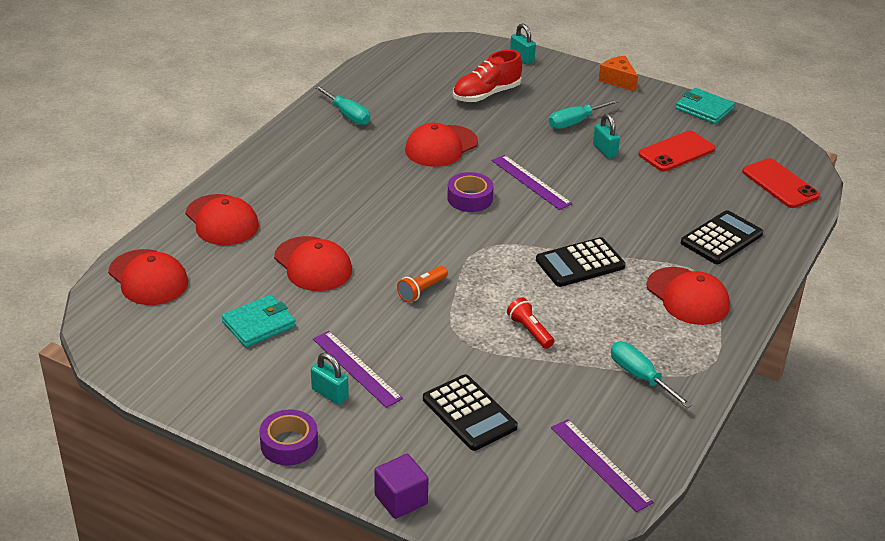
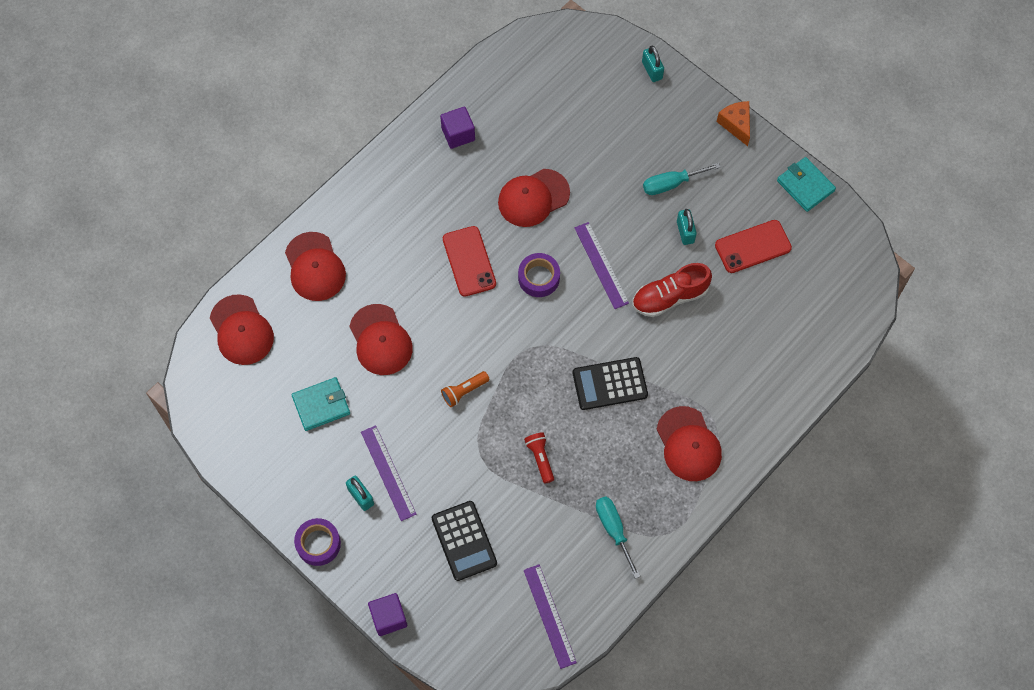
camera: 15 degrees right, 30 degrees up
(347, 115) = (458, 134): turquoise screwdriver -> purple cube
(486, 94) = (599, 125): red shoe -> red shoe (669, 297)
(721, 238) = (747, 376): black calculator -> none
(780, 184) = (833, 311): red phone -> red phone (469, 261)

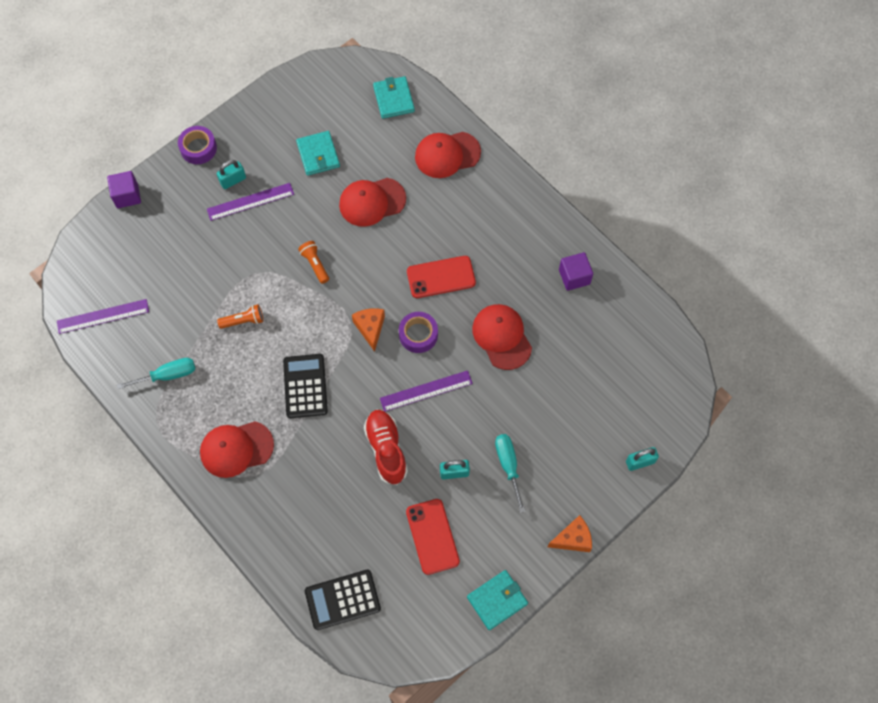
camera: 95 degrees right, 0 degrees up
(241, 330) = (393, 99): red cap -> turquoise wallet
(464, 541) = (180, 255): black calculator -> black calculator (342, 600)
(536, 326) = (370, 328): none -> orange cheese
(540, 458) = (243, 321): red flashlight -> orange flashlight

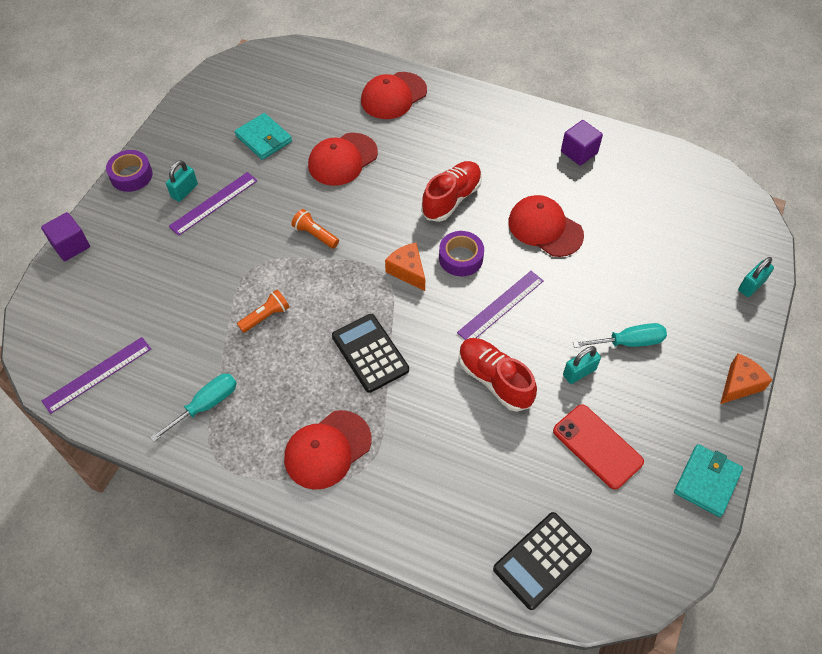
camera: 25 degrees left, 10 degrees down
(393, 99) = (314, 69): turquoise wallet -> none
(441, 277) = (451, 199): red phone -> red shoe
(508, 465) = (629, 342): turquoise screwdriver -> turquoise screwdriver turned 120 degrees clockwise

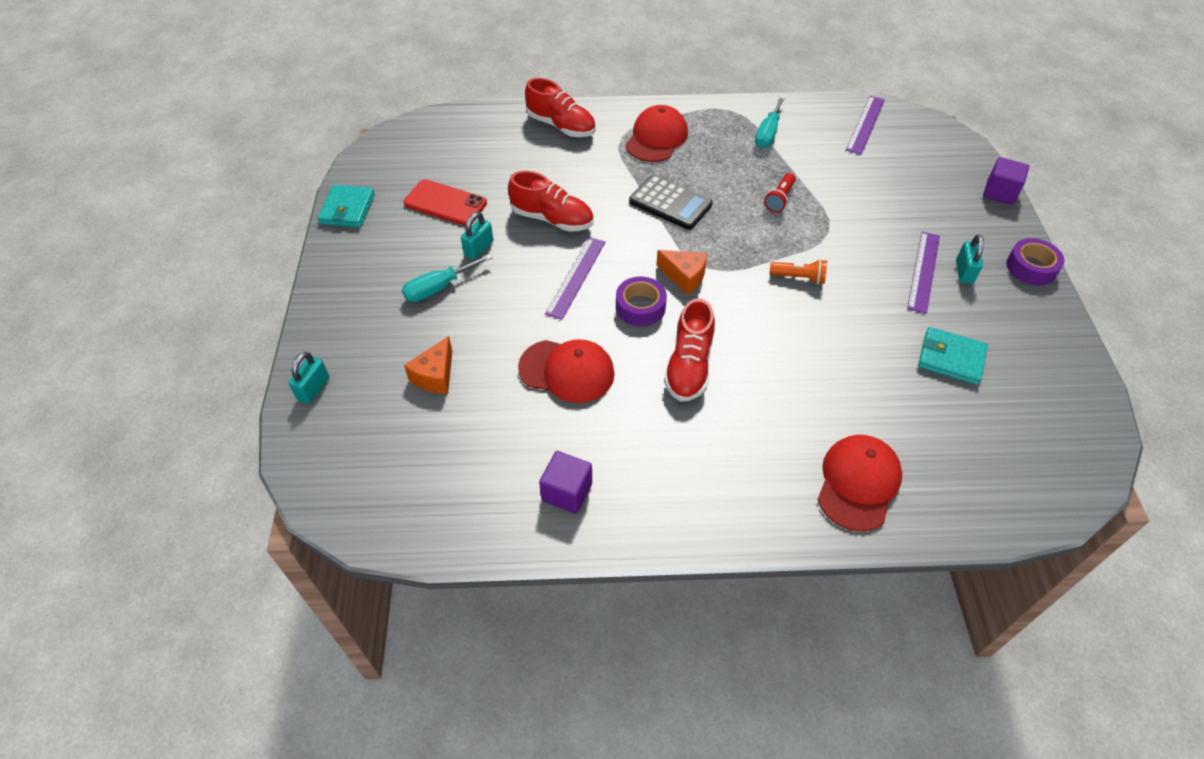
camera: 155 degrees right, 5 degrees down
(265, 316) = (779, 199): orange flashlight -> red flashlight
(342, 159) = (843, 367): red cap -> none
(424, 518) = (561, 126): none -> red shoe
(542, 560) = (466, 131): black calculator -> none
(739, 384) = (323, 287): orange cheese -> orange cheese (435, 376)

